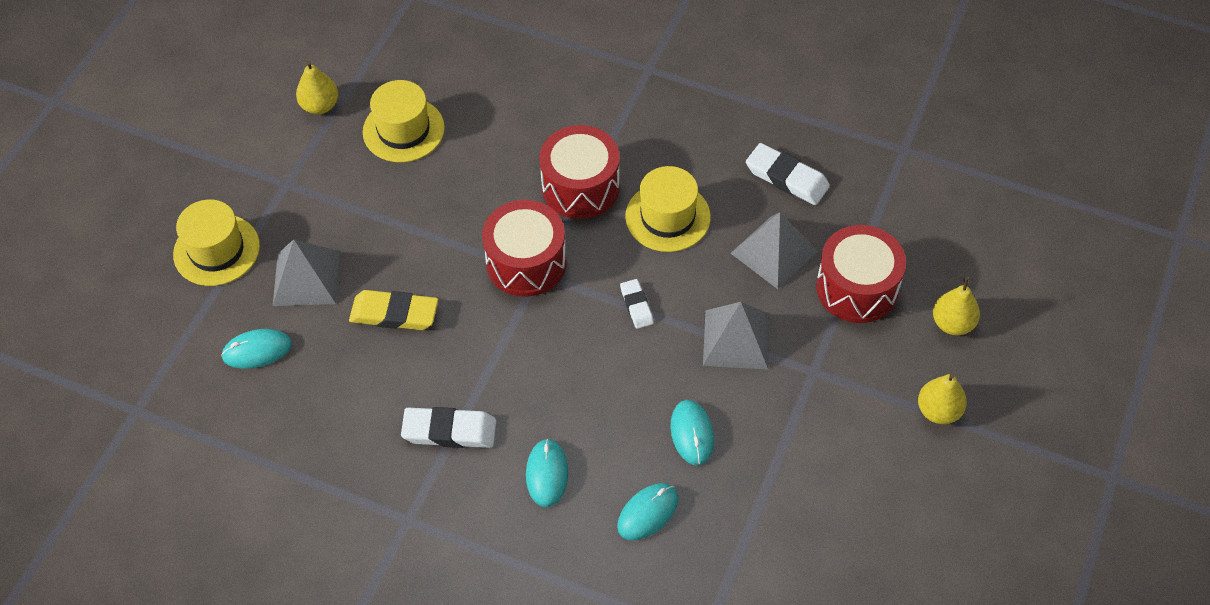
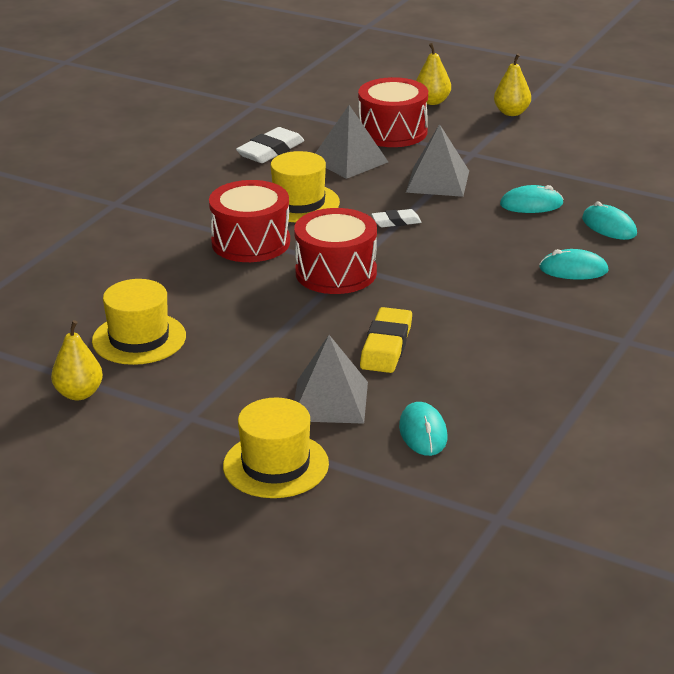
camera: 85 degrees left, 25 degrees down
(449, 431) = (528, 317): white eraser -> none

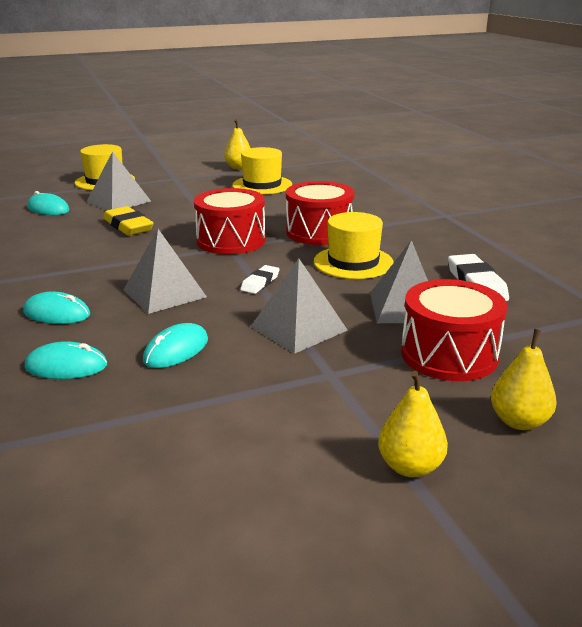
camera: 130 degrees right, 5 degrees down
(475, 248) = (164, 293): none -> grey pyramid
(573, 269) = (57, 313): turquoise mouse -> turquoise mouse turned 60 degrees clockwise

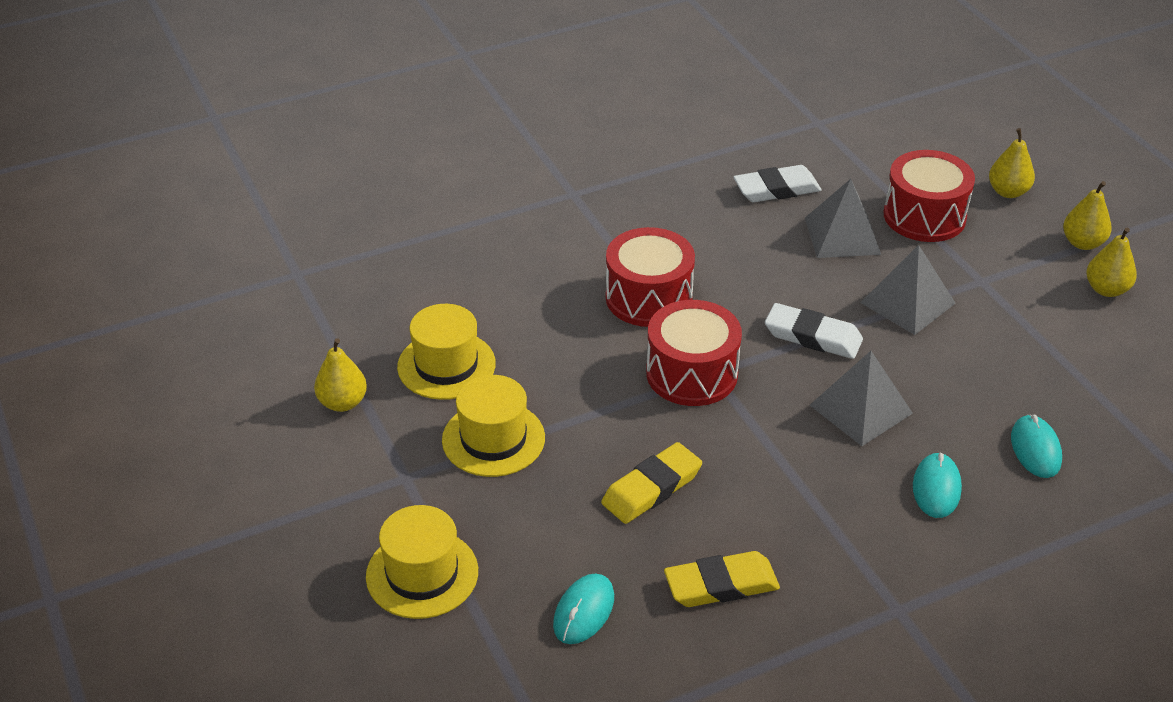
camera: 95 degrees left, 15 degrees up
(34, 239) = (721, 585): none -> yellow eraser
(119, 201) = (537, 526): grey pyramid -> none
(176, 350) = (978, 379): turquoise mouse -> none
(260, 282) = (813, 336): white eraser -> white eraser, size x1.69
(305, 467) = (1106, 289): none -> yellow pear
(353, 262) = (740, 269): yellow hat -> yellow hat (493, 439)

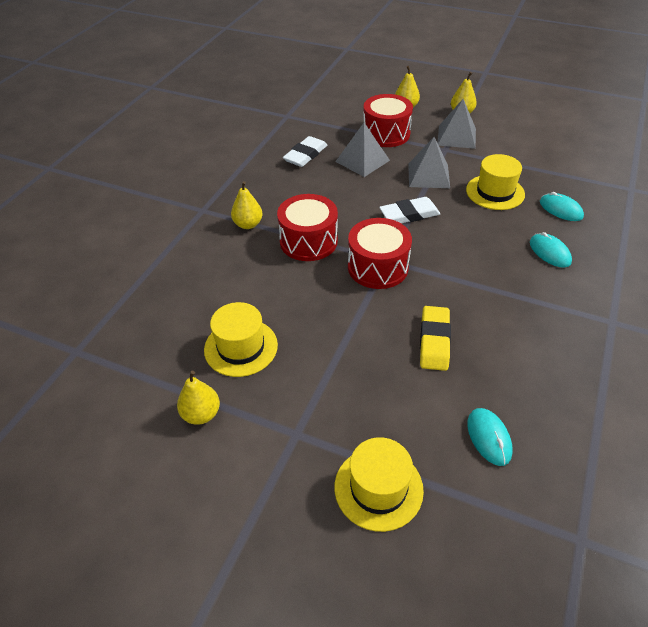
camera: 40 degrees left, 5 degrees up
(493, 439) = (320, 372): yellow hat -> yellow hat (495, 192)
(721, 585) = (530, 368): yellow eraser -> none
(860, 409) = (473, 236): grey pyramid -> grey pyramid (456, 136)
(1106, 289) = (495, 127): yellow pear -> yellow pear (248, 224)

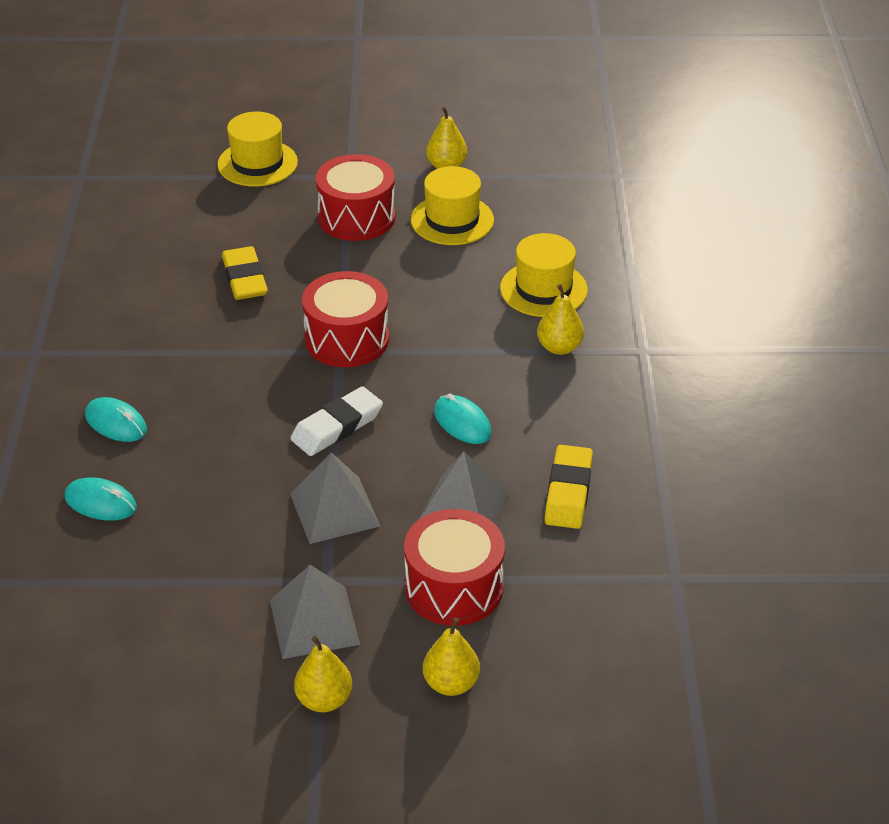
camera: 155 degrees right, 5 degrees down
(305, 155) = (568, 492): white eraser -> yellow eraser
(308, 241) = (459, 347): red drum -> red drum (356, 217)
(489, 437) = (167, 217): turquoise mouse -> turquoise mouse (462, 422)
(495, 192) = (213, 506): yellow hat -> yellow hat (543, 289)

